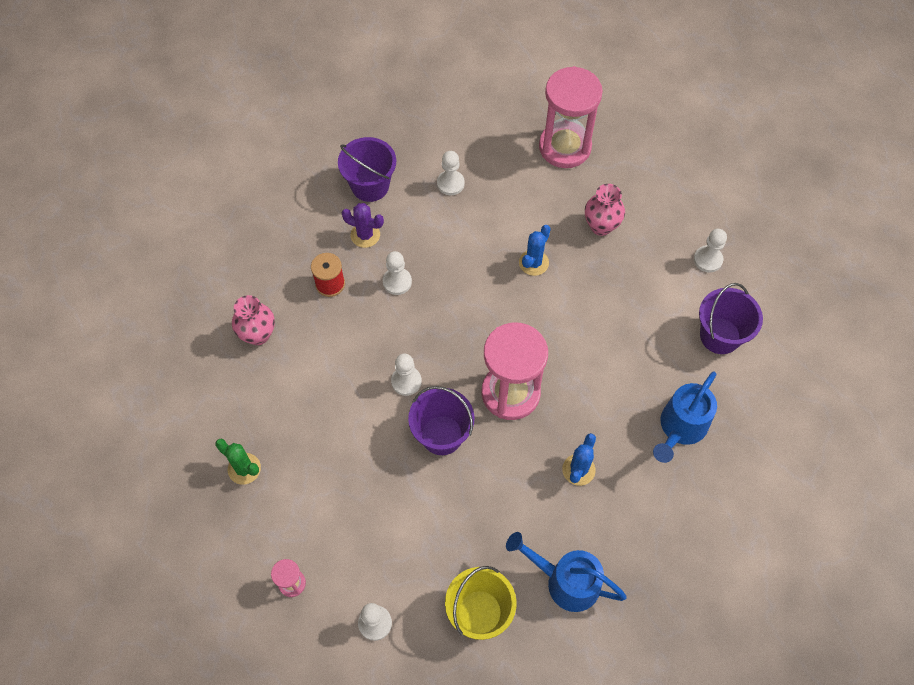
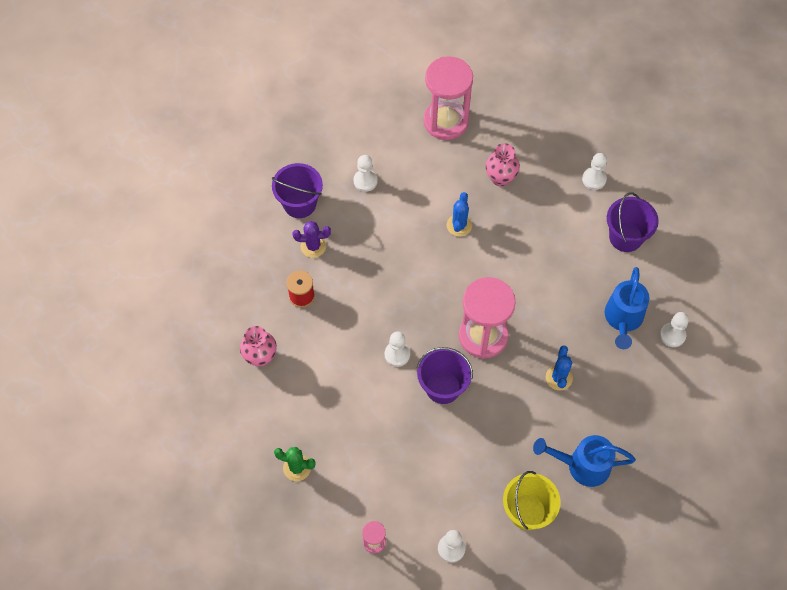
camera: 20 degrees left, 0 degrees up
(397, 282) = (356, 276): white pawn -> white pawn (672, 335)

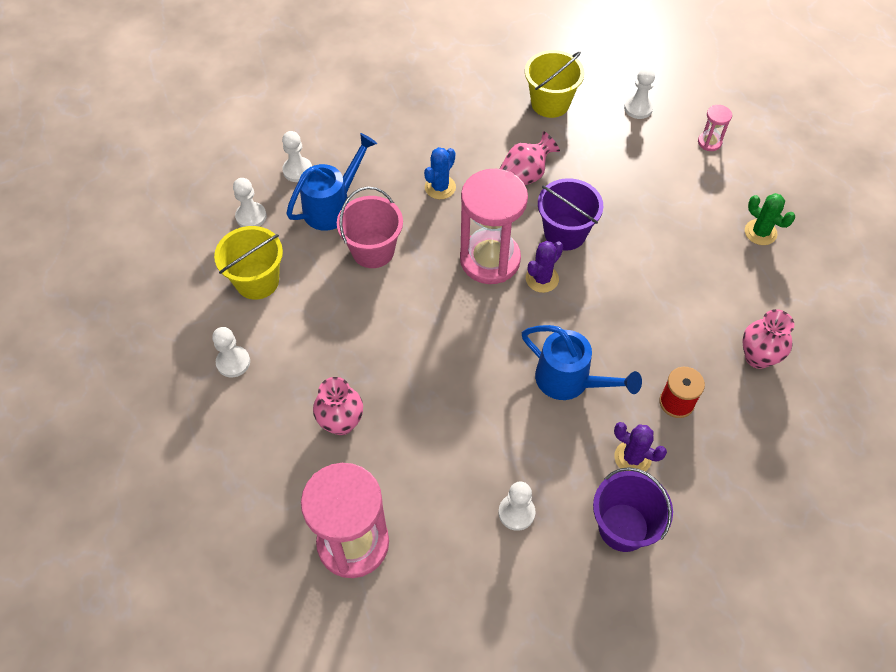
camera: 150 degrees left, 5 degrees down
(397, 354) = (596, 286): white pawn -> white pawn (251, 216)
(437, 340) = (542, 279): none -> purple cactus
(459, 225) = (434, 390): blue cactus -> none
(503, 424) = (525, 175): none -> pink vase
(568, 300) = (373, 250): none -> pink bucket
(582, 465) = (474, 113): blue watering can -> blue watering can (570, 381)
(625, 237) = (257, 281): purple bucket -> yellow bucket

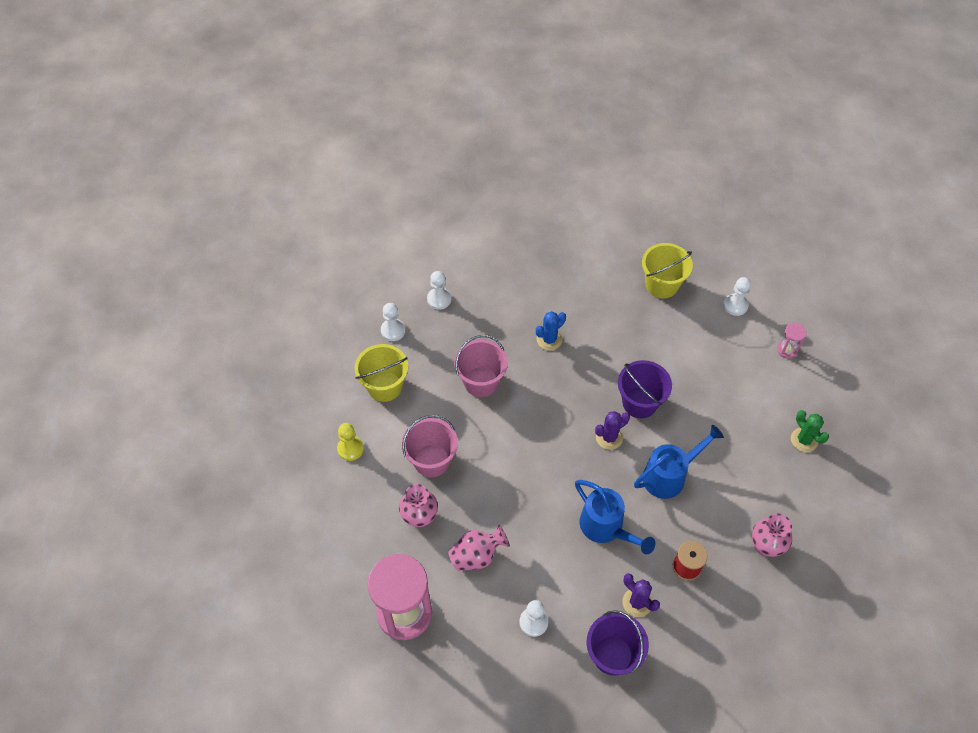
camera: 15 degrees right, 0 degrees up
(233, 362) = (350, 448): white pawn -> yellow pawn
(333, 206) = (459, 336): blue watering can -> blue watering can (669, 475)
(338, 353) = (431, 460): none -> pink bucket
(490, 259) = (572, 411): pink hourglass -> none
(525, 175) = (621, 345): pink vase -> pink vase (477, 555)

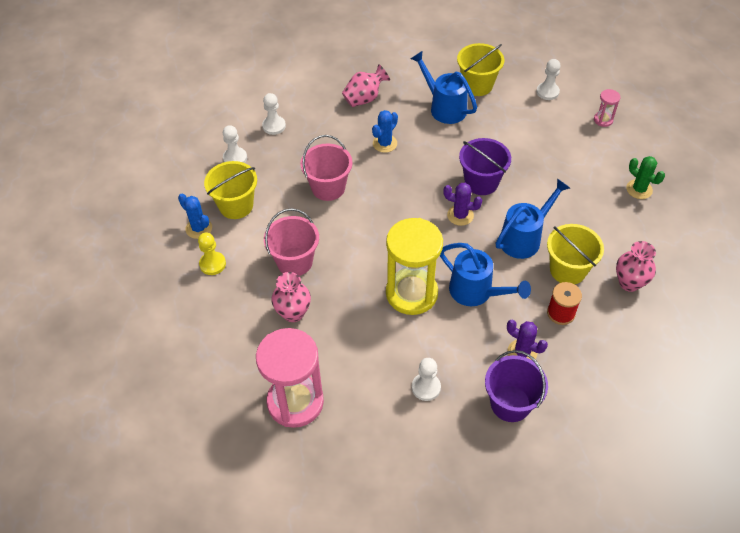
camera: 10 degrees left, 5 degrees down
(343, 406) = (199, 228): none -> blue cactus
(477, 555) = (357, 337): pink vase -> pink vase (364, 98)
(541, 517) = (411, 293): none -> yellow hourglass
(609, 437) = (460, 215): purple cactus -> purple cactus turned 60 degrees clockwise
(620, 306) = (444, 107): none -> blue watering can
(705, 520) = (567, 270): none -> yellow bucket

